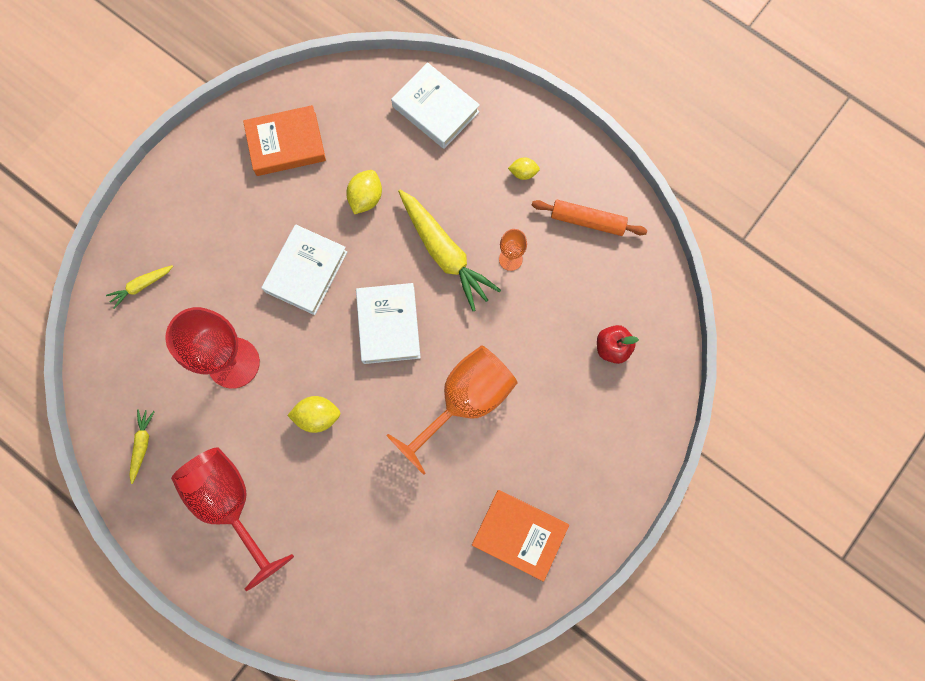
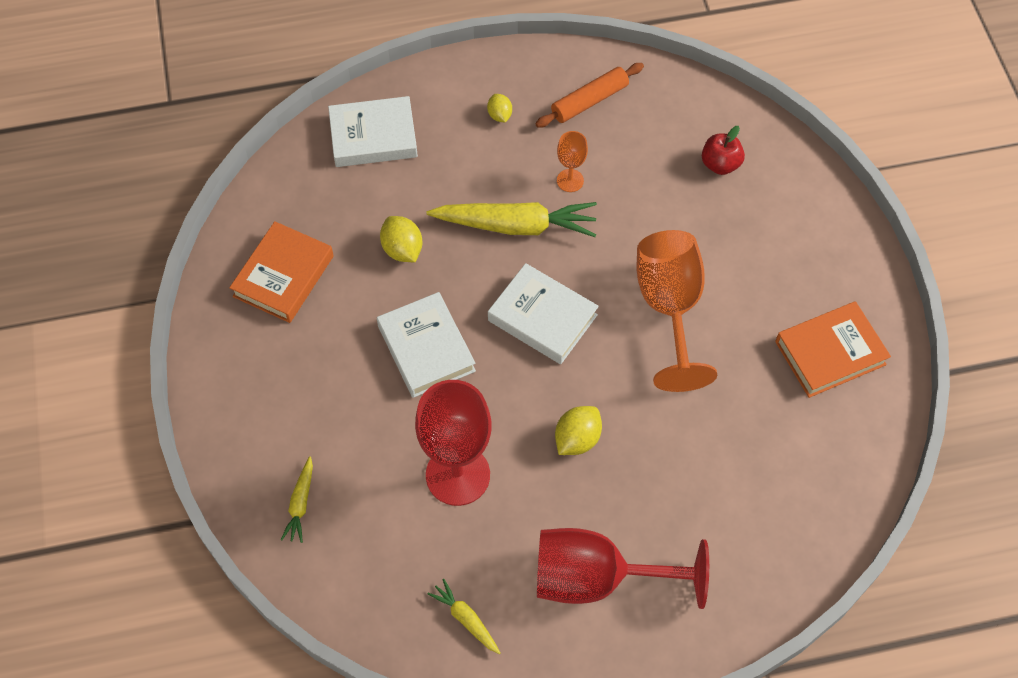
camera: 50 degrees left, 15 degrees down
(523, 173) = (499, 115): yellow lemon -> yellow lemon turned 60 degrees counterclockwise

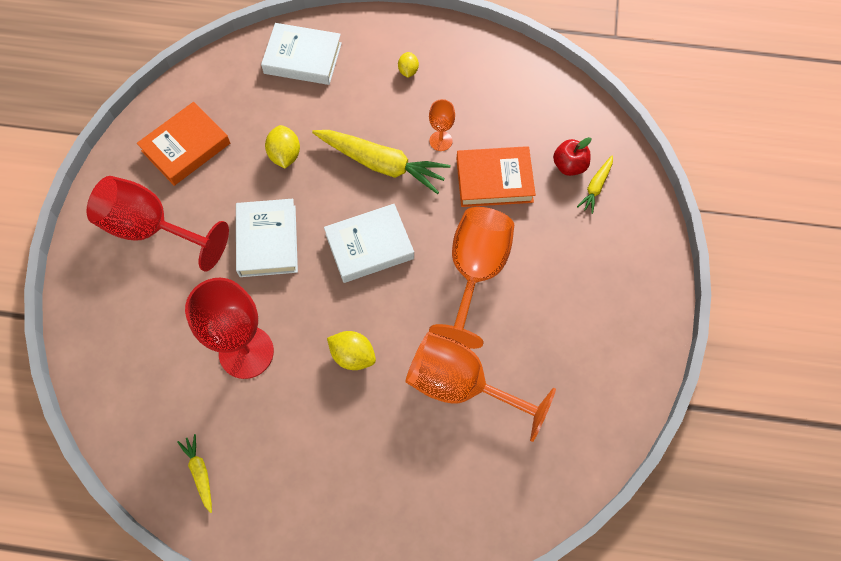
camera: 20 degrees right, 5 degrees up
(300, 503) = (117, 332): yellow carrot -> yellow carrot (596, 187)
(542, 317) = (369, 246): white book -> white book turned 75 degrees counterclockwise
(577, 439) = (353, 356): yellow lemon -> yellow lemon turned 60 degrees clockwise
(589, 101) = (485, 81): orange rolling pin -> none
(596, 578) = (317, 477): red goblet -> red goblet (151, 228)
(706, 430) = (461, 385): none -> orange goblet
(830, 353) = (593, 355): orange book -> orange book (494, 180)

